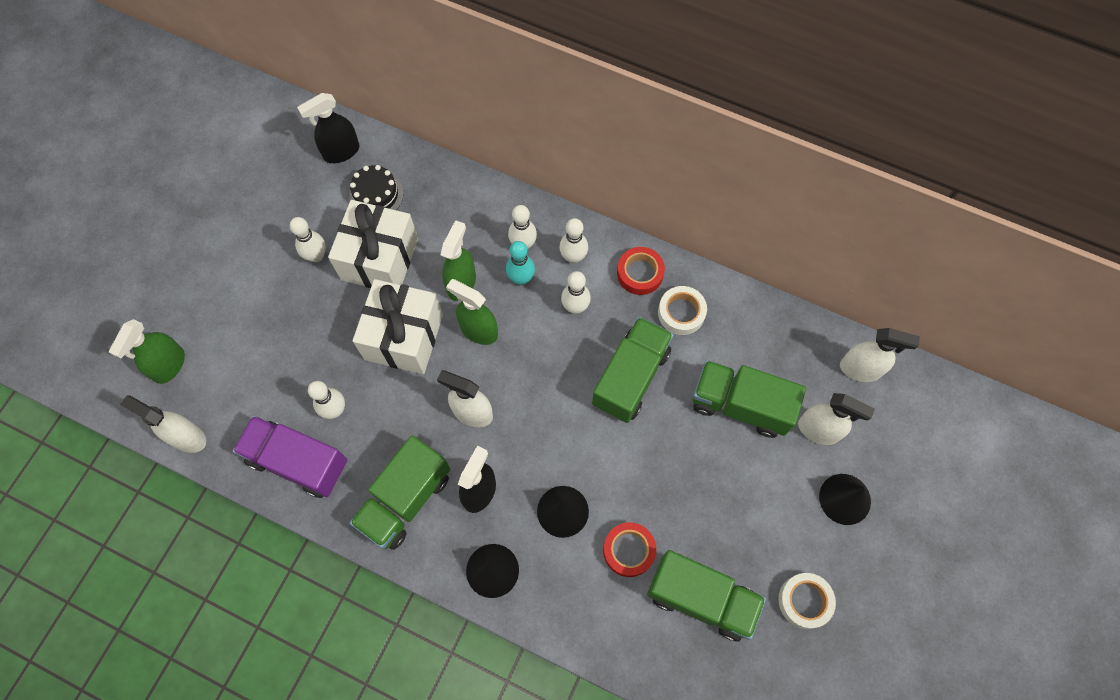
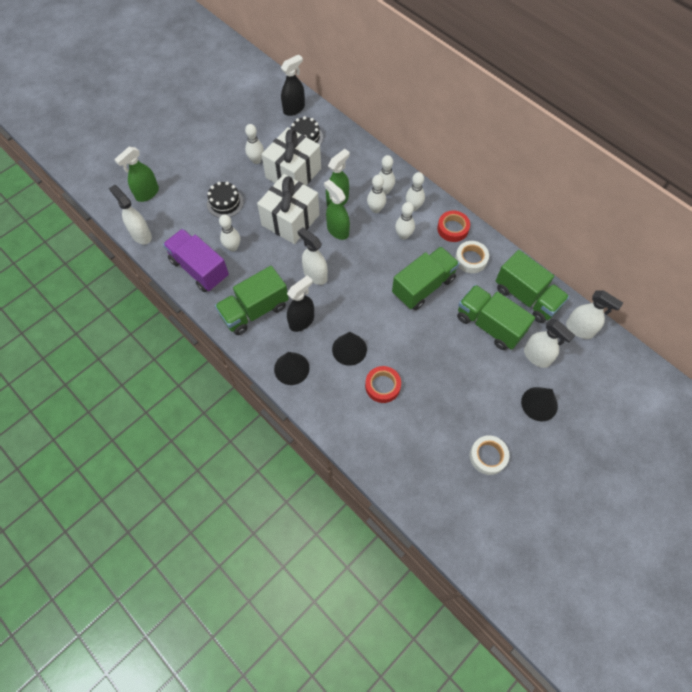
camera: 20 degrees right, 5 degrees down
(295, 341) = (225, 203): none -> black cake
(341, 152) = (294, 109): black spray bottle -> black spray bottle turned 150 degrees clockwise
(521, 278) = (376, 209): turquoise bowling pin -> white bowling pin
(701, 598) = (419, 430): green truck -> green truck (526, 297)

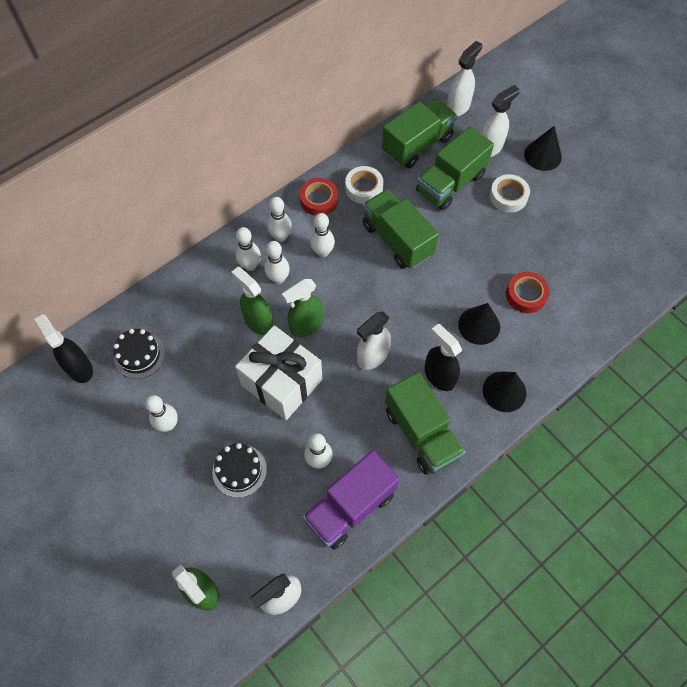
camera: 85 degrees left, 0 degrees up
(293, 173) = (201, 375): white gift -> none
(488, 456) = (601, 207): white tape -> white tape (508, 196)

